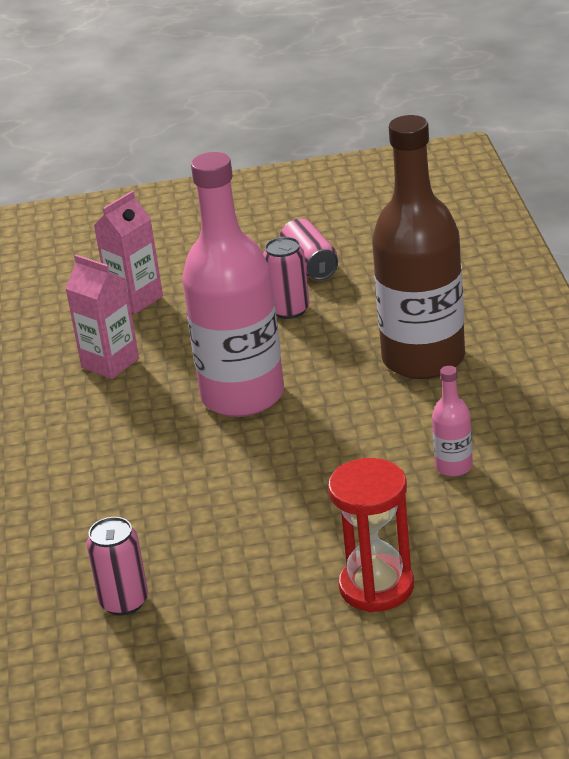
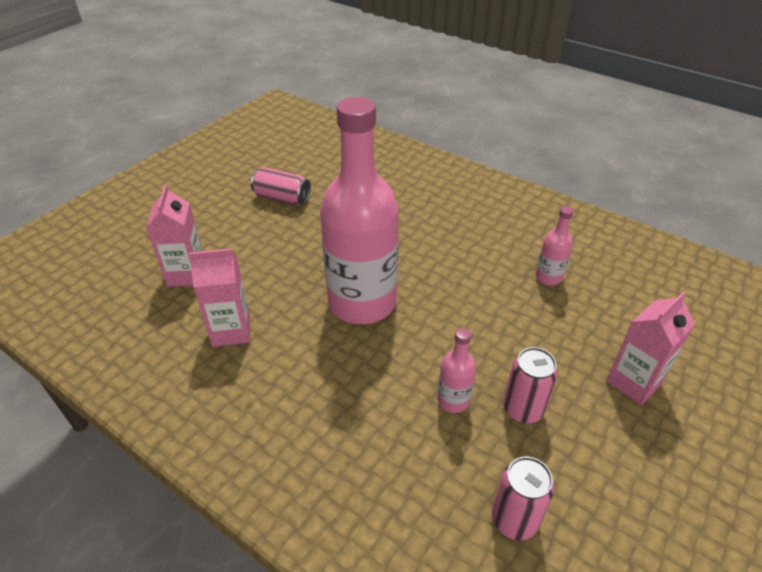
camera: 50 degrees left, 10 degrees up
(201, 507) = (453, 400): none -> pink bottle
(289, 310) = (309, 231): pink can -> pink can (523, 409)
(376, 587) = (633, 382): red hourglass -> pink carton
(423, 359) = (433, 222): brown bottle -> none

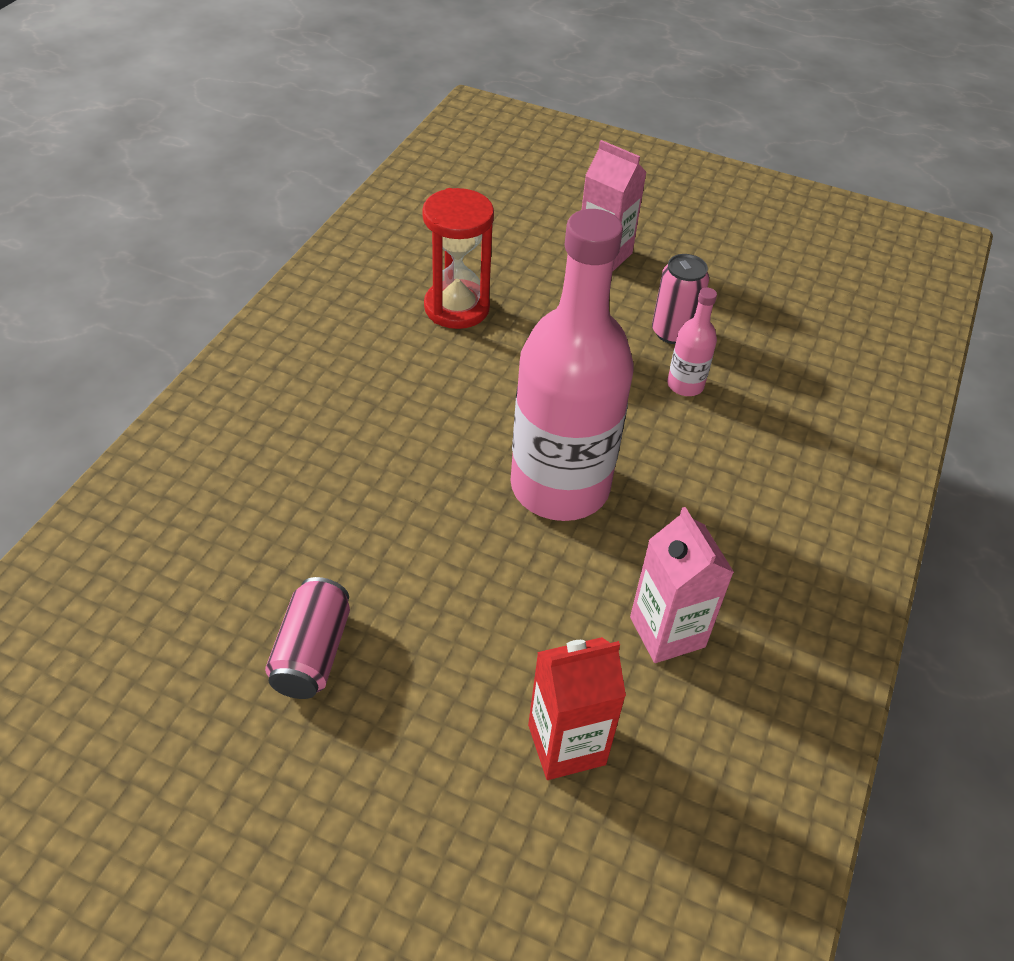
camera: 105 degrees left, 5 degrees up
(186, 274) = (566, 744): pink carton -> red carton
(514, 519) = (797, 338): pink can -> none
(548, 277) = (457, 308): pink bottle -> red hourglass

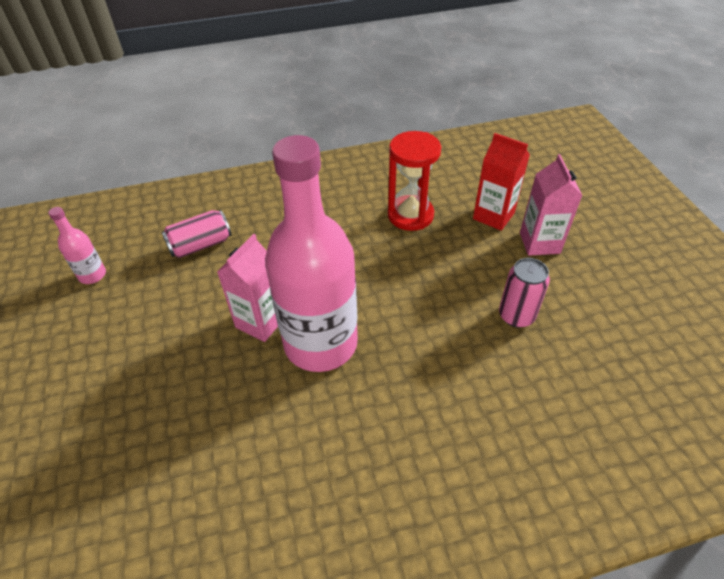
camera: 55 degrees right, 0 degrees up
(312, 653) = (115, 318): pink can -> pink can (200, 245)
(566, 744) = (125, 469): red carton -> red carton (493, 216)
(667, 632) = (251, 471): pink carton -> pink carton (261, 322)
(685, 385) = (476, 351): pink bottle -> pink bottle (92, 275)

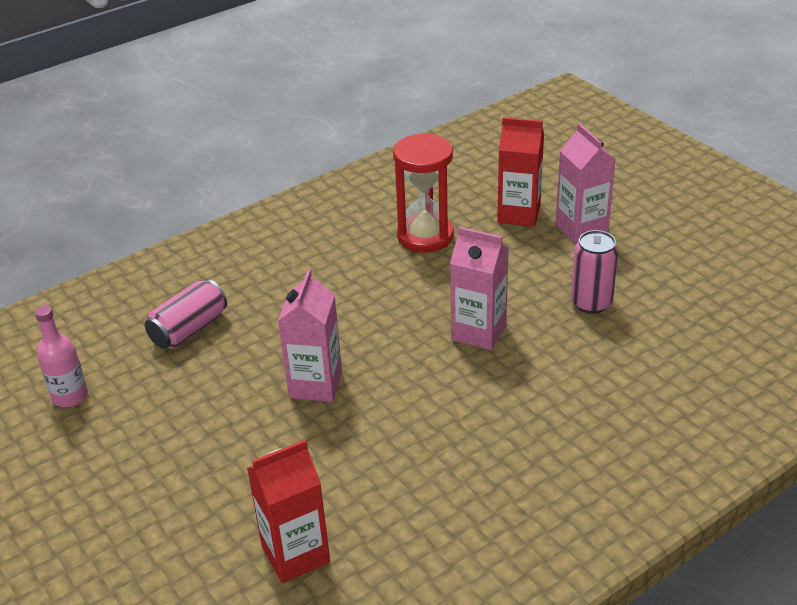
camera: 20 degrees left, 10 degrees down
(158, 478) = (295, 554): none -> red carton
(320, 343) = (397, 385): pink bottle -> none
(409, 314) = (478, 332): none -> pink carton

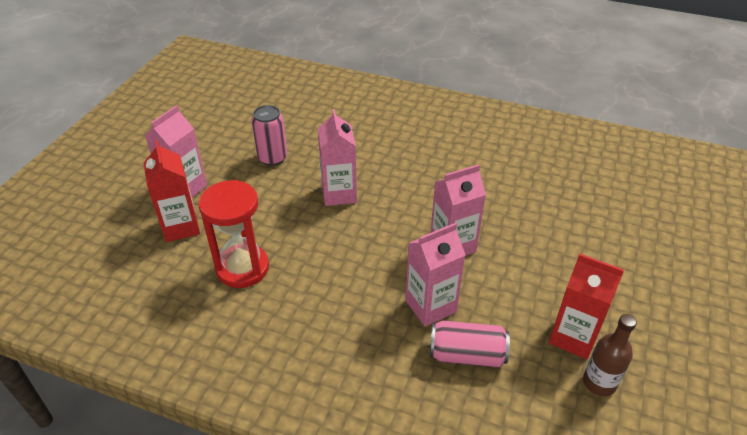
camera: 125 degrees left, 5 degrees up
(70, 396) = (599, 382): pink bottle -> brown bottle
(260, 332) = (430, 306): none -> pink carton
(295, 554) = (570, 189): red carton -> red carton (573, 337)

